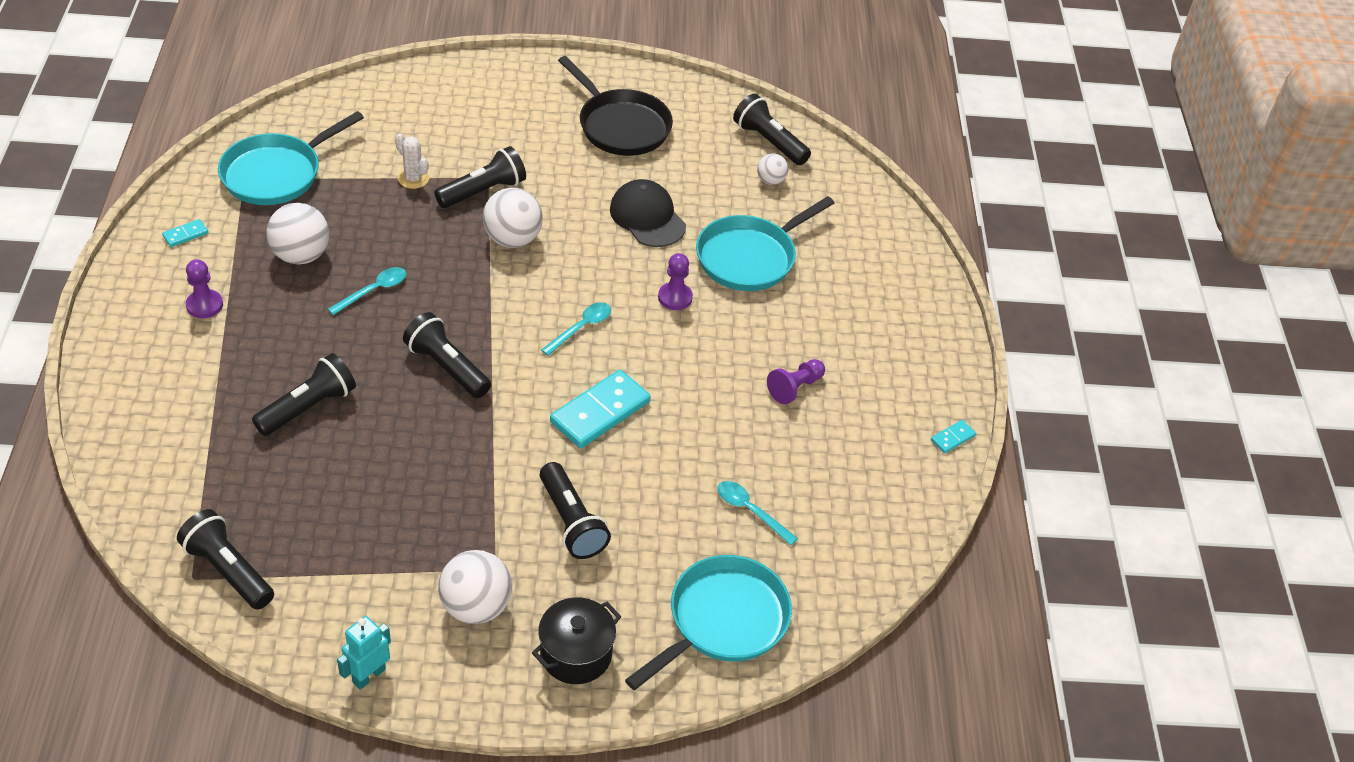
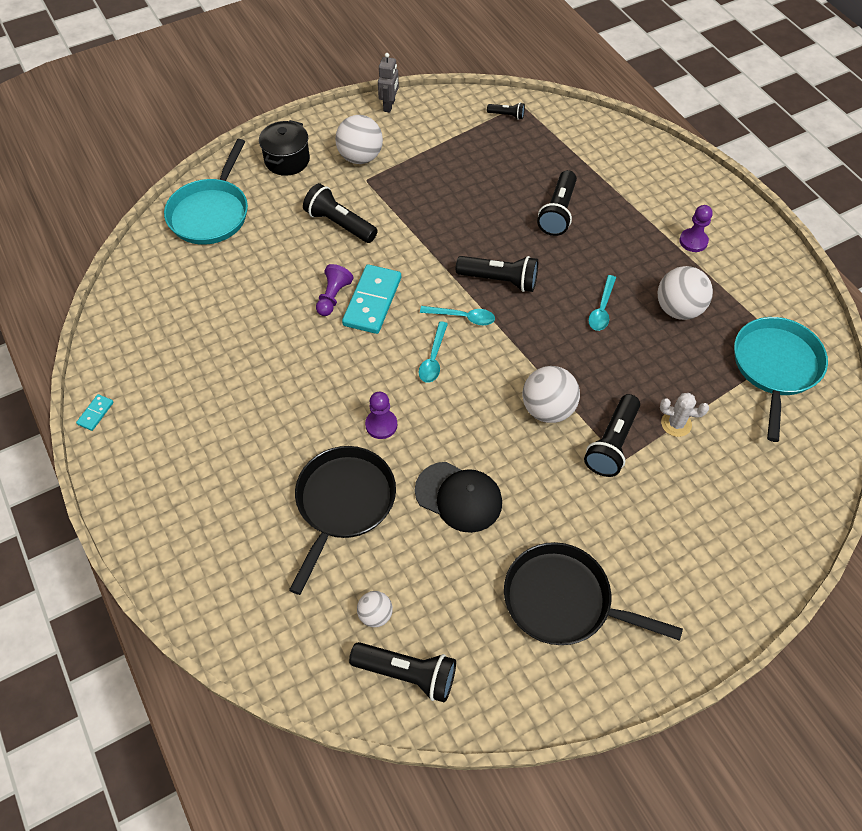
camera: 155 degrees right, 10 degrees up
(185, 234) = (768, 282): turquoise domino -> none
(228, 570) = (507, 115): black flashlight -> black flashlight, size x0.53
(368, 675) = (389, 105): turquoise robot -> grey robot
(750, 257) = (343, 503): turquoise pan -> black pan
(750, 511) = (227, 284): turquoise spoon -> turquoise spoon (463, 317)
(795, 388) = (240, 393): purple pawn -> purple pawn (333, 297)

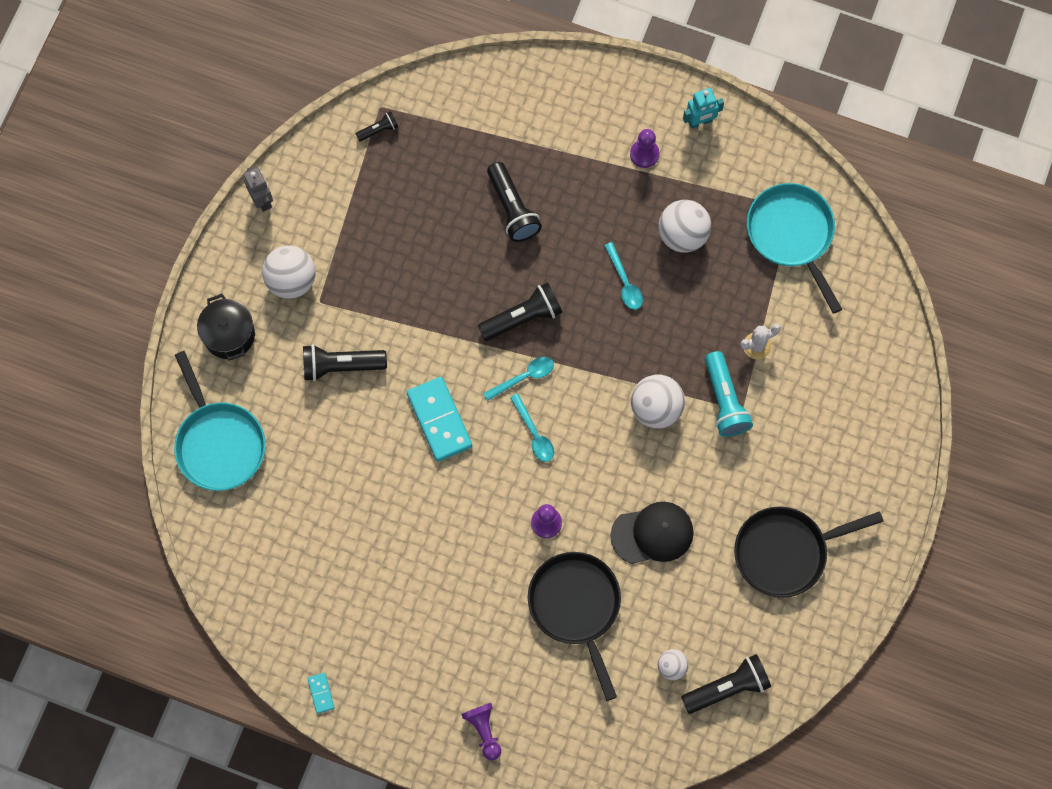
camera: 40 degrees left, 15 degrees up
(333, 297) = (404, 441): purple pawn -> purple pawn (484, 730)
(612, 444) = (724, 401): black flashlight -> turquoise flashlight
(758, 248) = (700, 122): none -> turquoise robot

